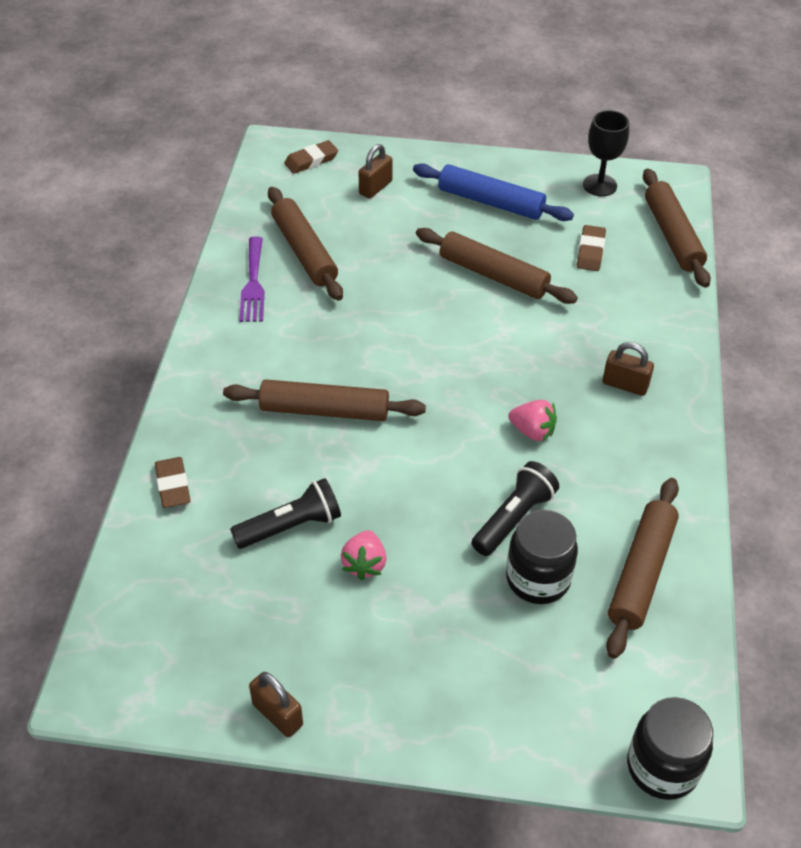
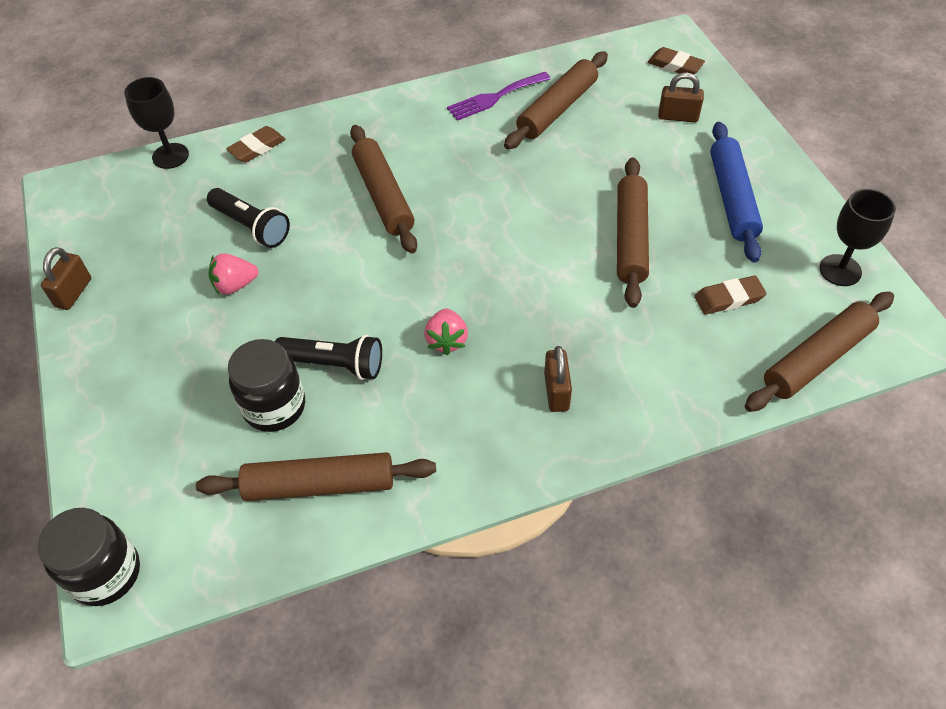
camera: 65 degrees right, 5 degrees up
(122, 566) = (170, 156): none -> black goblet

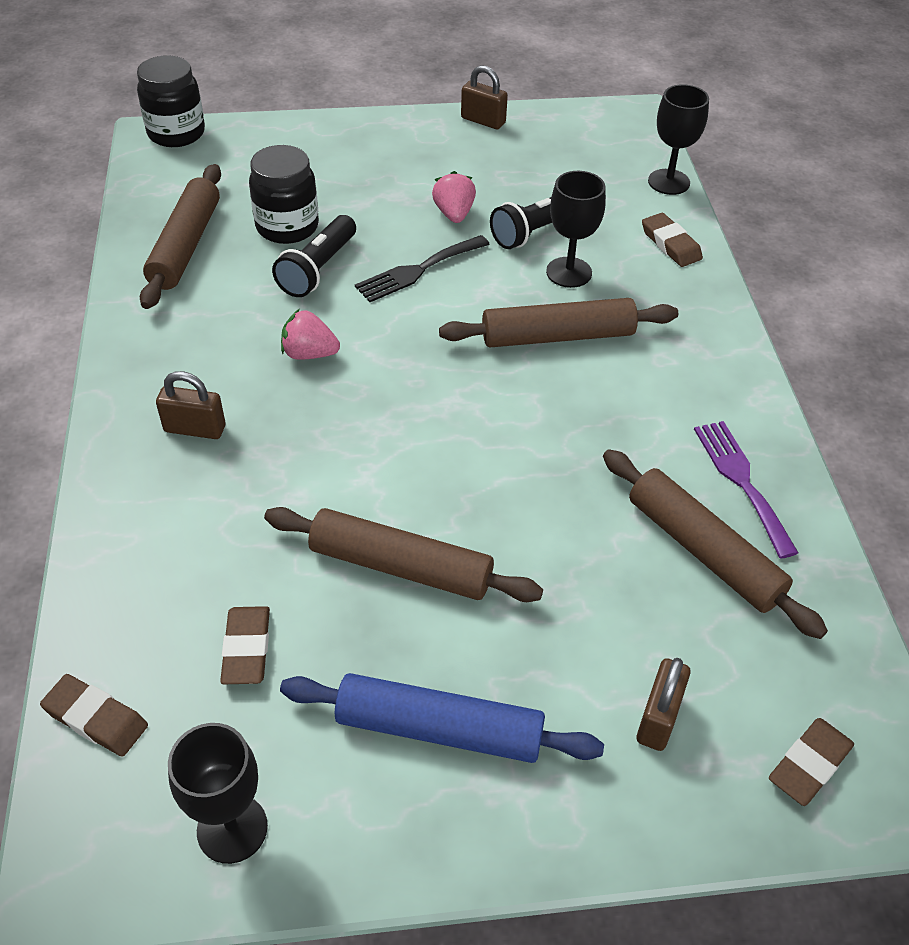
camera: 100 degrees right, 5 degrees down
(305, 200) = (569, 272): none -> black goblet
(321, 293) = (418, 270): none -> black fork
(817, 359) = (96, 718): brown rolling pin -> brown eraser

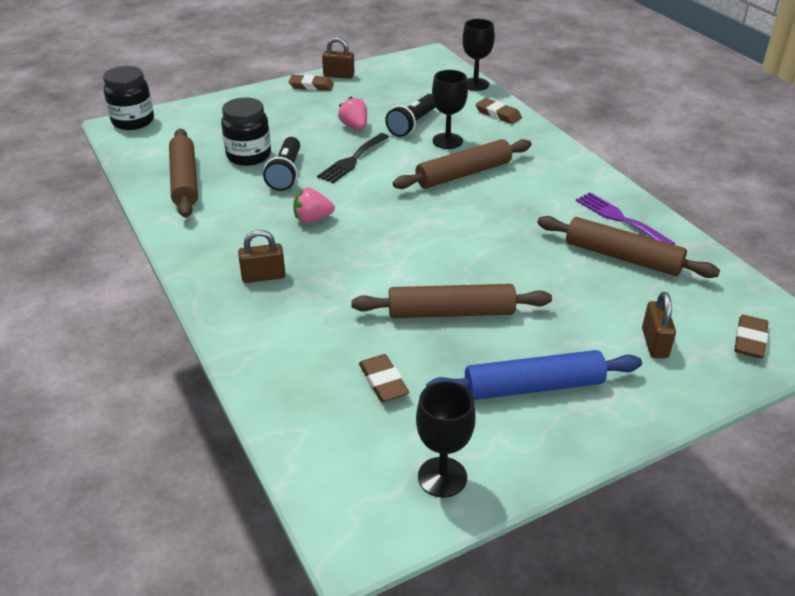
camera: 20 degrees left, 10 degrees down
(96, 718) = (309, 448): brown eraser -> brown eraser (311, 86)

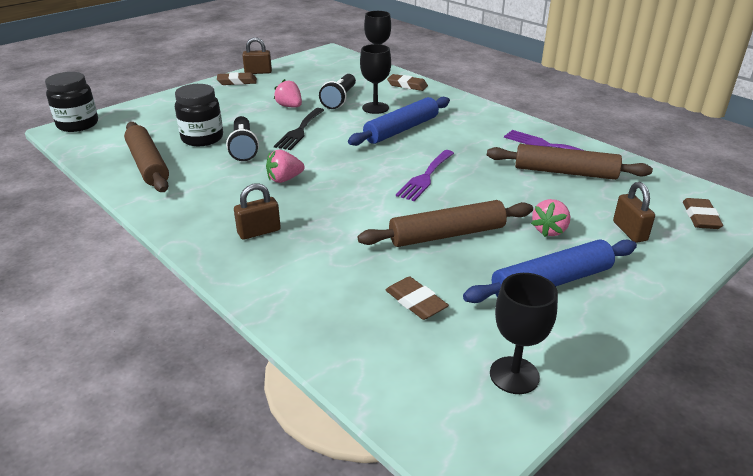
camera: 15 degrees left, 5 degrees down
(461, 239) = (425, 177): none -> purple fork
(463, 174) = (401, 129): brown rolling pin -> blue rolling pin
(564, 326) = (549, 230): none -> pink strawberry

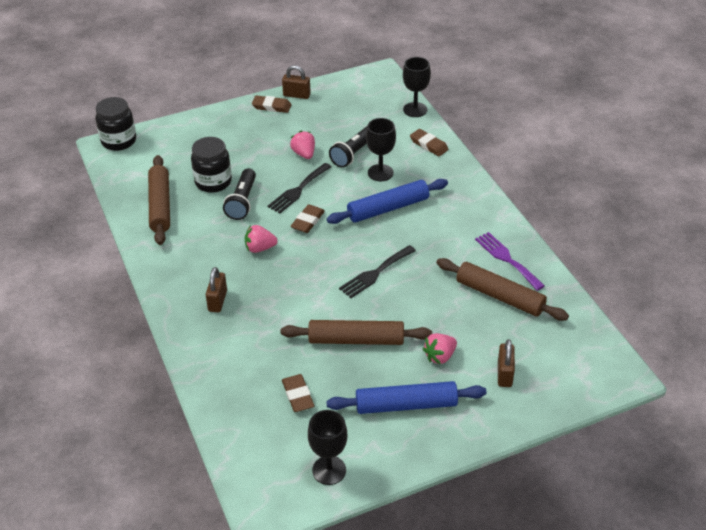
camera: 20 degrees right, 10 degrees up
(259, 232) = (217, 301): brown padlock -> brown padlock turned 75 degrees counterclockwise
(425, 177) = (375, 273): purple fork -> black fork
(700, 217) = (577, 375): brown eraser -> brown eraser (307, 221)

